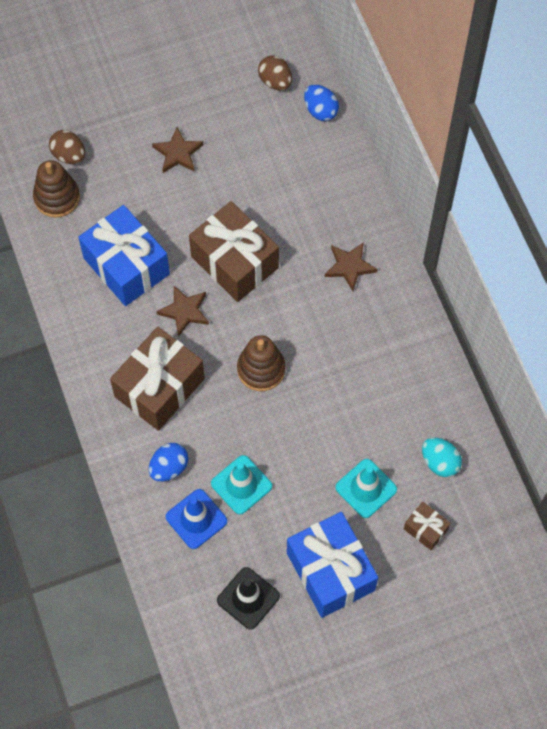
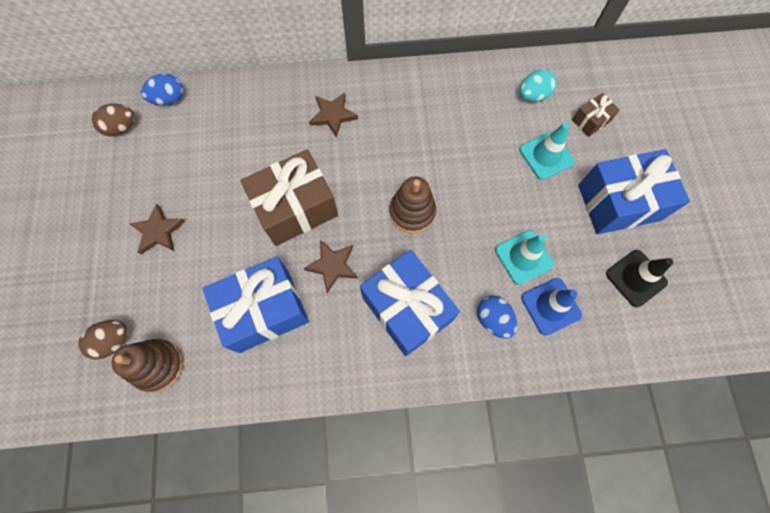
camera: 75 degrees left, 5 degrees up
(159, 388) = (407, 309): brown gift -> blue gift

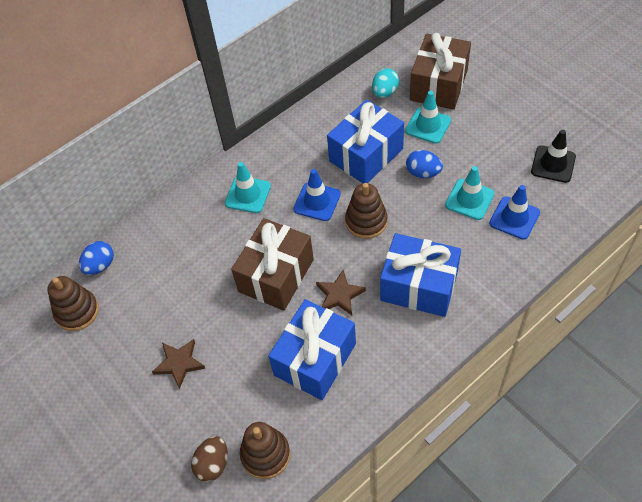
camera: 30 degrees left, 15 degrees down
(121, 128) = (77, 311): brown egg -> brown stacking toy
(333, 115) = (248, 195): brown star -> turquoise traffic cone
(385, 162) = (317, 202): none -> blue traffic cone
(493, 319) = (484, 252): blue egg -> blue egg (423, 173)
(590, 121) = (438, 85): brown gift -> brown gift, size x2.13
(618, 202) = (502, 125): blue gift -> blue gift (366, 155)

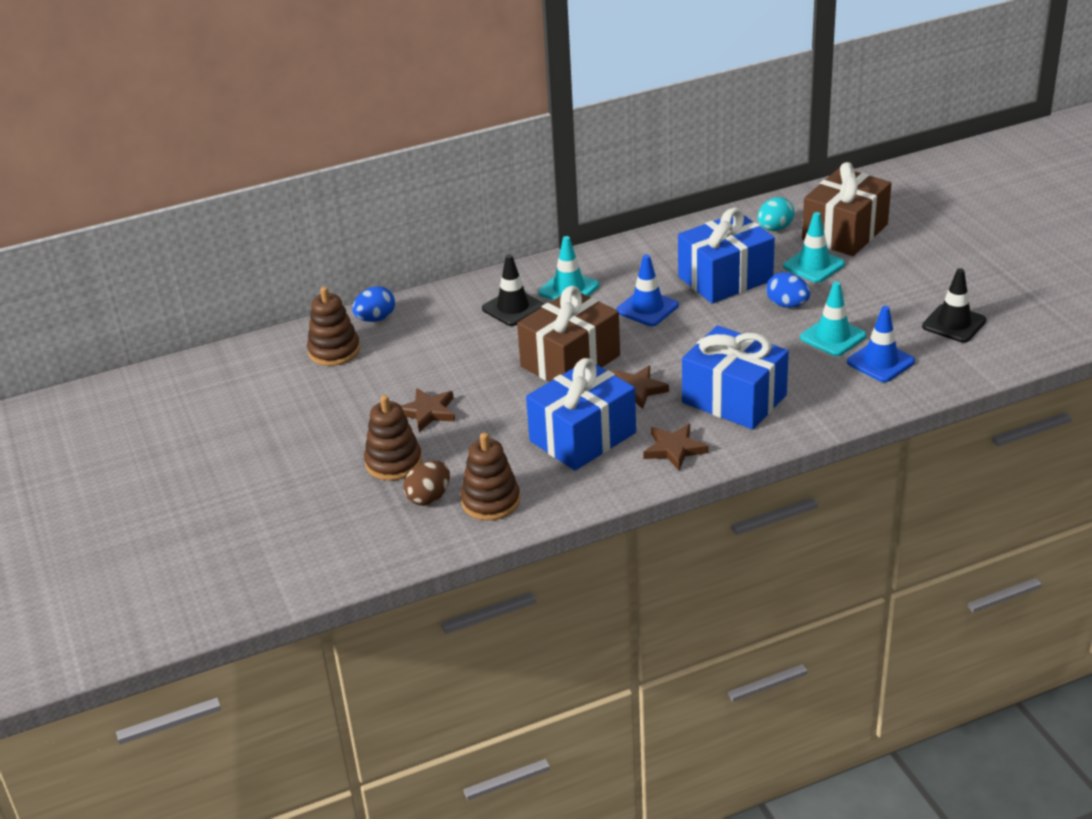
camera: 15 degrees right, 20 degrees down
(210, 226) = (513, 308): none -> black traffic cone
(366, 221) = (698, 334): brown stacking toy -> brown stacking toy (393, 462)
(392, 354) = (674, 449): none -> brown star

